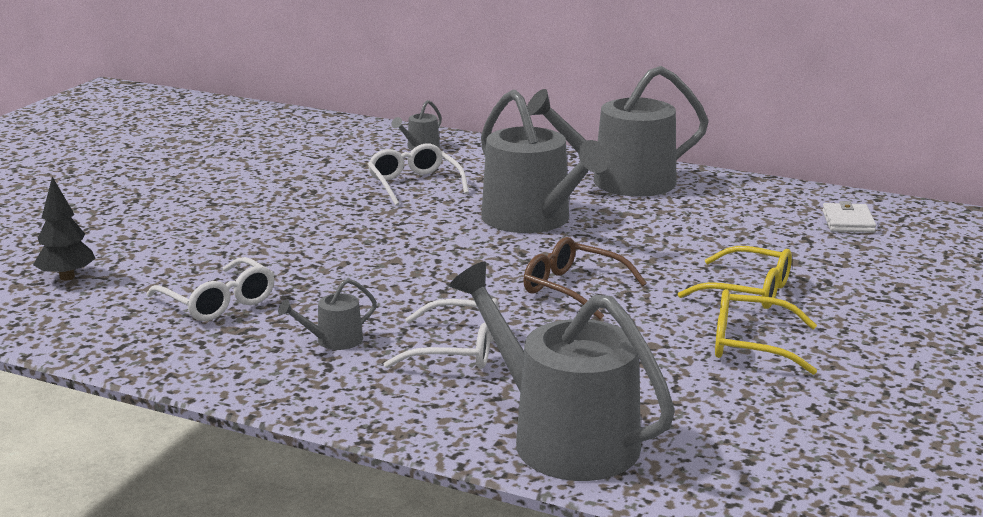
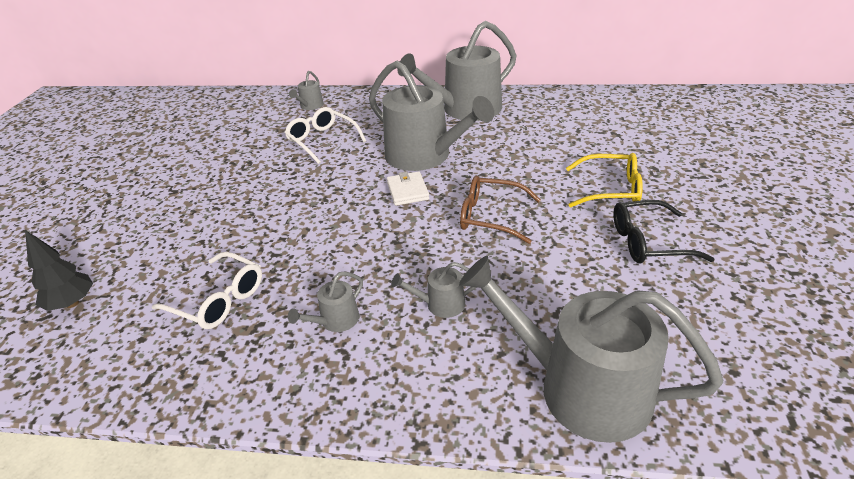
camera: 15 degrees left, 15 degrees up
(457, 349) = (440, 304): white glasses -> grey watering can
(751, 345) = (648, 242): yellow glasses -> black glasses
(848, 222) = (630, 113): white wallet -> white wallet (407, 191)

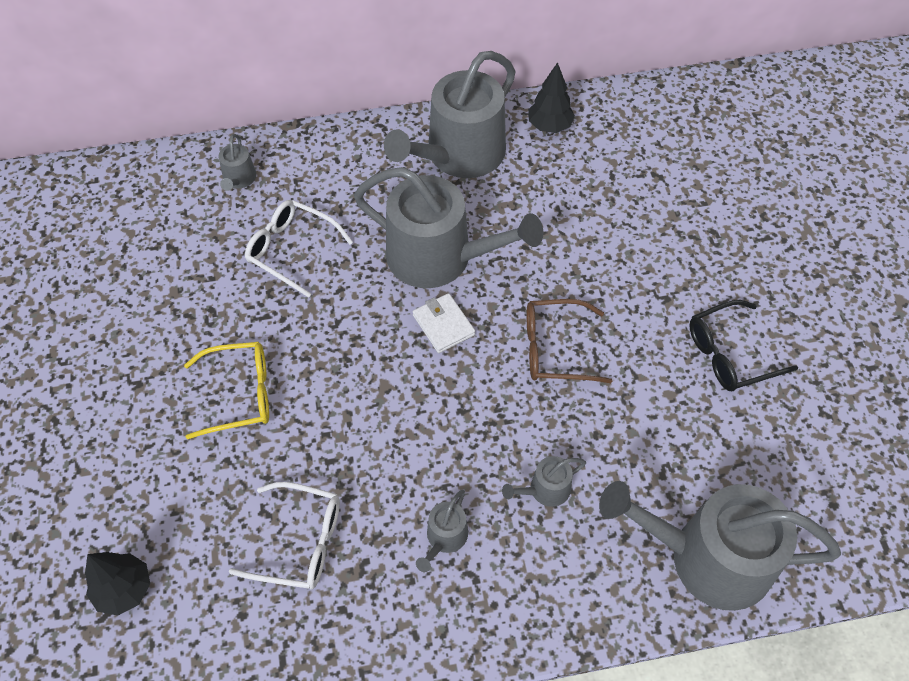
camera: 20 degrees left, 20 degrees up
(539, 102) = (549, 126): none -> black tree
(610, 189) = (674, 278): yellow glasses -> yellow glasses (239, 394)

